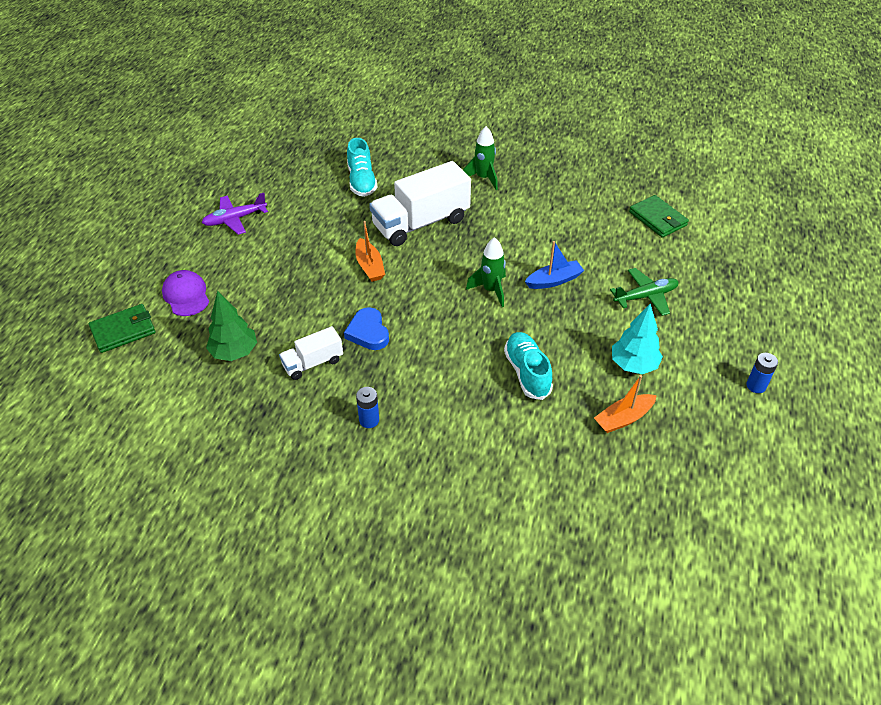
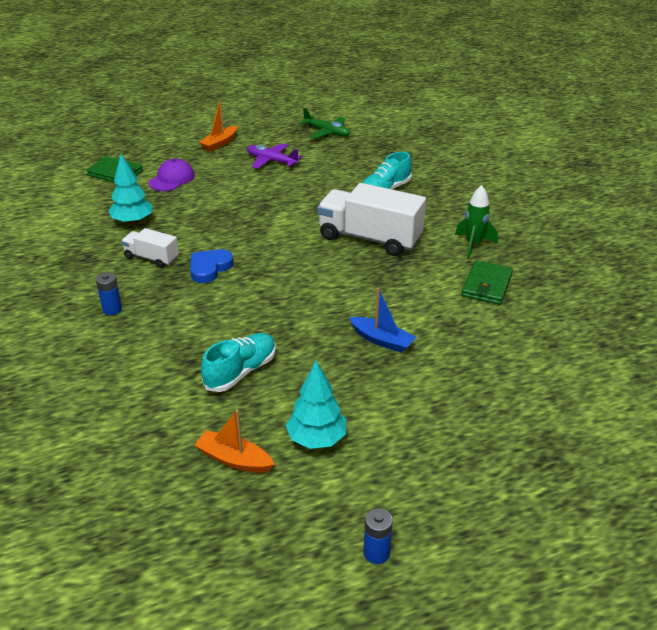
camera: 55 degrees right, 10 degrees down
(234, 352) = (133, 221): green tree -> turquoise tree
(369, 266) = (286, 237): orange boat -> orange boat (220, 143)
(491, 290) = (326, 309): green rocket -> none
(646, 296) = (428, 411): green plane -> green plane (327, 132)
(657, 219) = (564, 374): green wallet -> green wallet (486, 285)

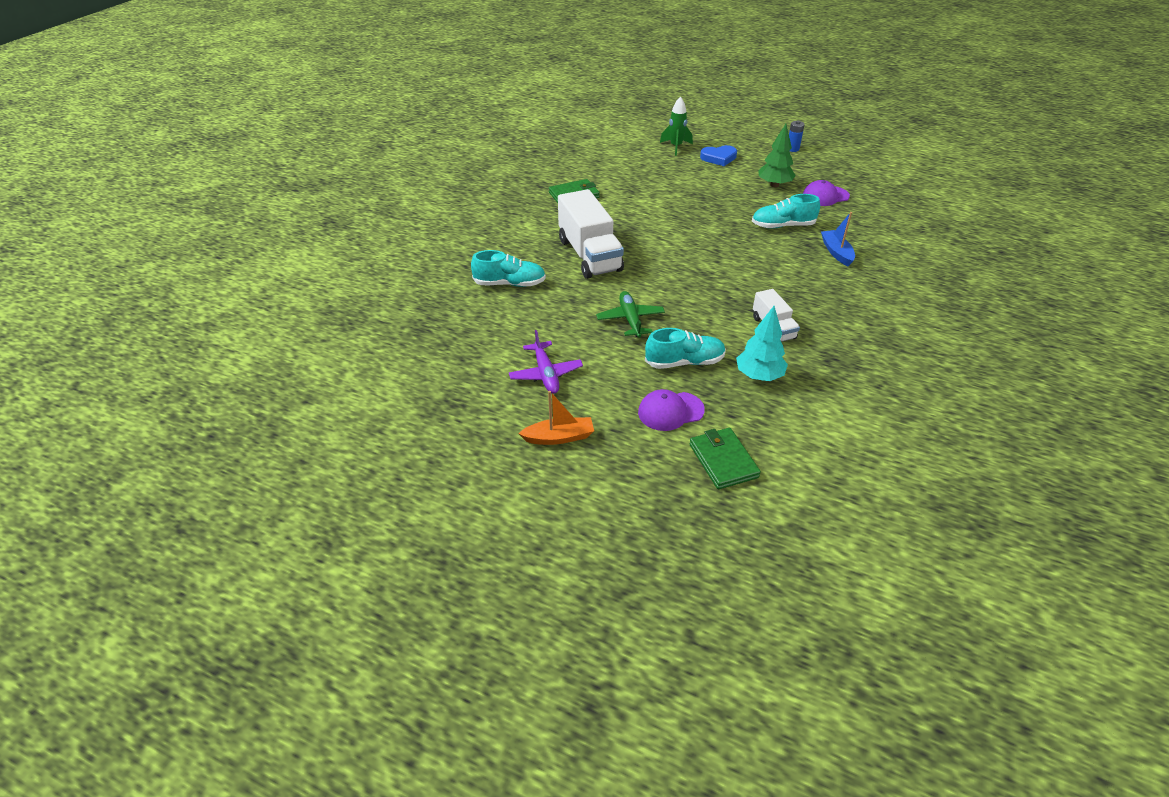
camera: 135 degrees left, 5 degrees up
(112, 309) = (838, 302): blue battery -> none
(194, 205) = (684, 362): none -> turquoise shoe
(209, 268) = (735, 295): blue heart -> blue heart (719, 158)
(234, 459) = (825, 196): orange boat -> purple cap
(317, 439) = (774, 185): turquoise tree -> green tree
(327, 132) = (433, 380): green plane -> green plane (630, 319)
(382, 340) = (681, 202): blue boat -> blue boat (836, 252)
(473, 245) = (533, 216): green rocket -> green rocket (676, 147)

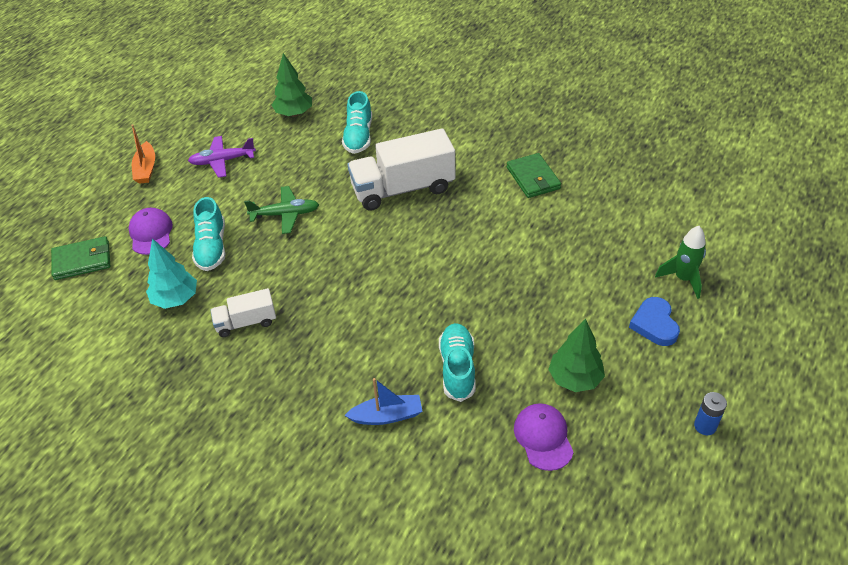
camera: 95 degrees right, 5 degrees up
(463, 330) = (294, 113): none -> green tree

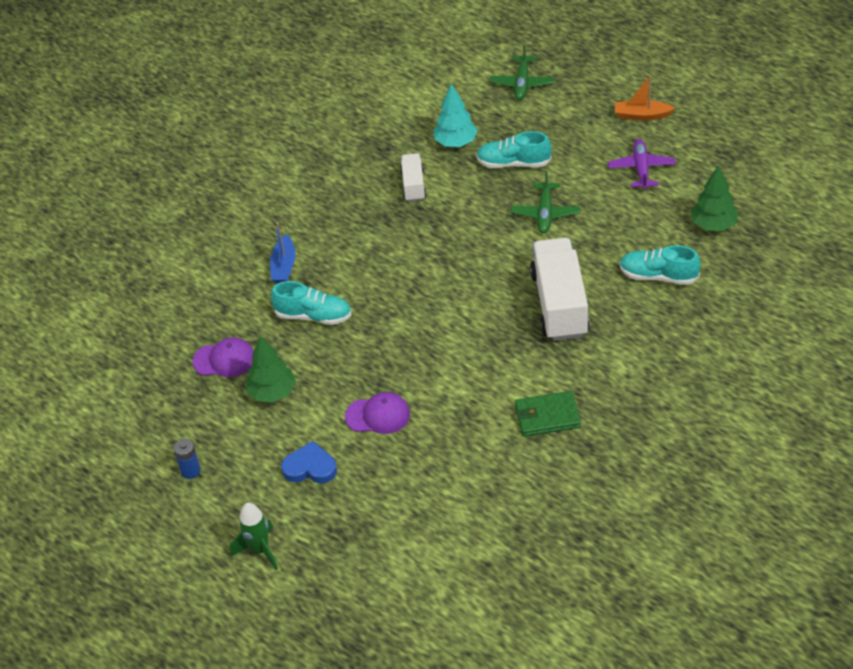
camera: 105 degrees right, 0 degrees up
(82, 260) = (522, 84): green wallet -> green plane
(151, 233) = (545, 123): purple cap -> purple cap (378, 415)
(683, 279) = (358, 508): green rocket -> green rocket (259, 550)

